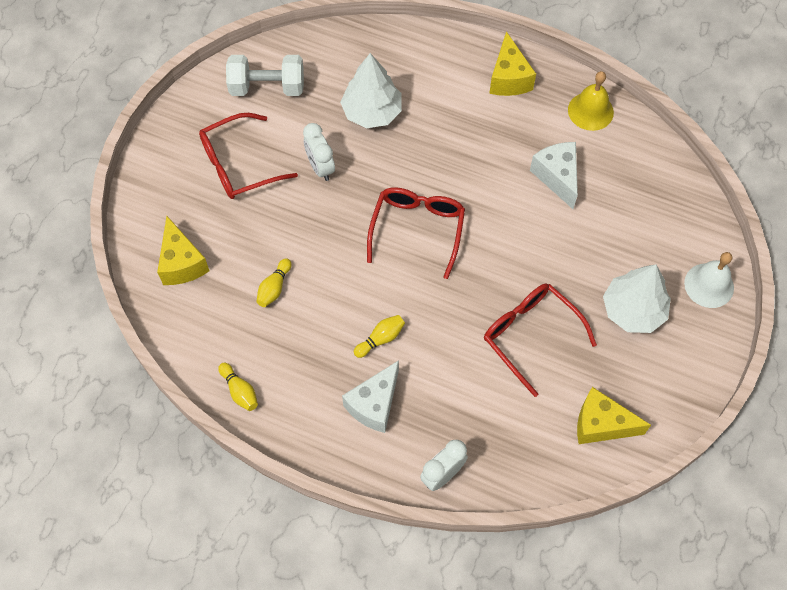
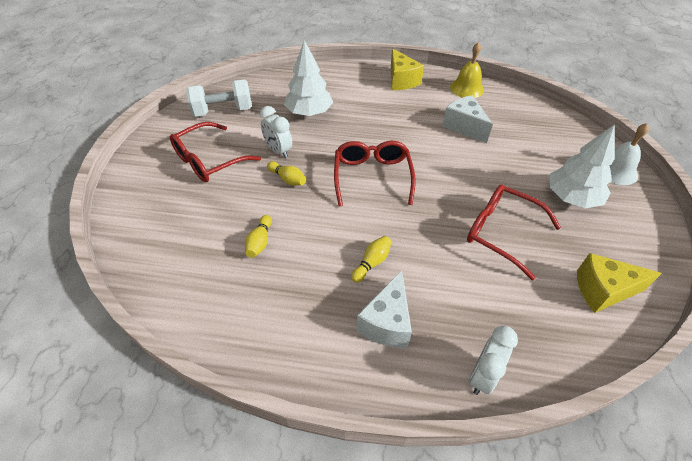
camera: 15 degrees left, 15 degrees down
(182, 263) = (167, 239): yellow cheese -> none
(240, 391) = (244, 341): yellow bowling pin -> yellow bowling pin (288, 179)

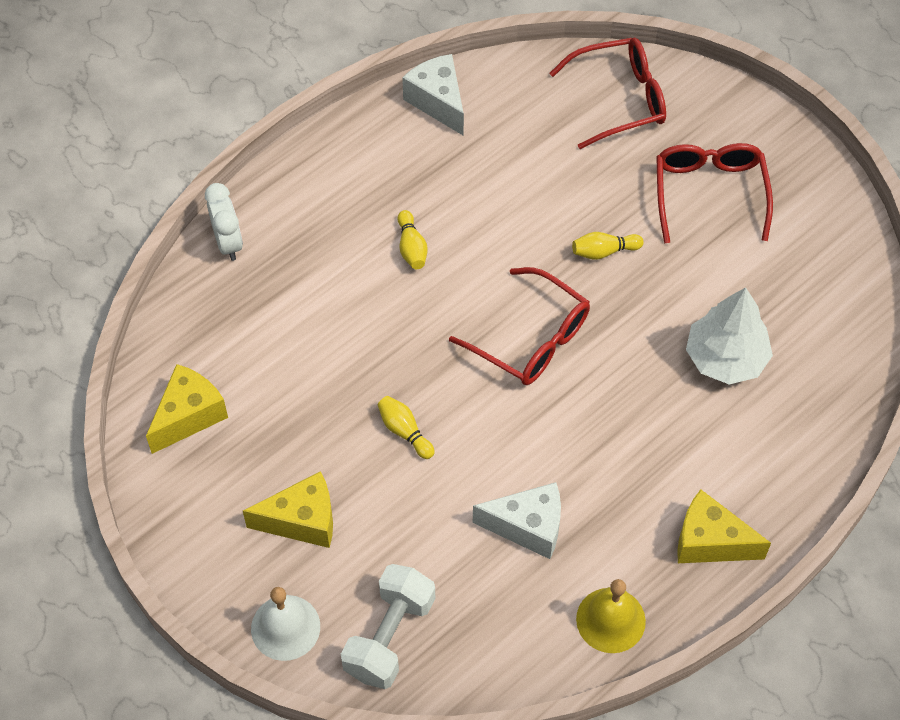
camera: 130 degrees right, 10 degrees up
(223, 111) = (814, 260): white dumbbell -> white dumbbell (389, 636)
(260, 242) = (528, 173): yellow bowling pin -> yellow bowling pin (404, 431)
(278, 151) = (667, 273): white clock -> none
(387, 322) = (339, 212): white cheese -> white cheese (438, 102)
(502, 233) = (331, 396): red glasses -> red glasses (618, 99)
(571, 198) = (302, 521): white tree -> yellow cheese

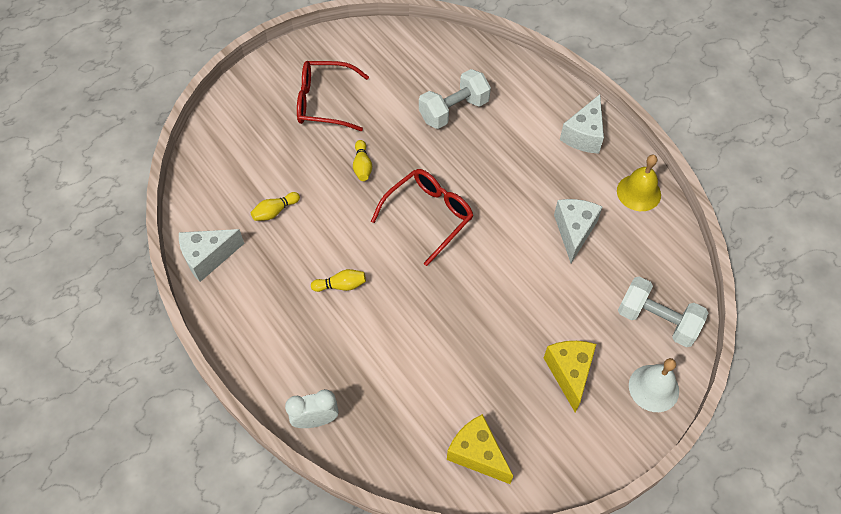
camera: 85 degrees left, 0 degrees up
(404, 431) = (498, 300): yellow bowling pin -> yellow bowling pin (275, 211)
(618, 99) = (233, 144): red glasses -> none
(710, 541) = (584, 135): yellow cheese -> white cheese
(725, 358) = (453, 110): white tree -> white dumbbell

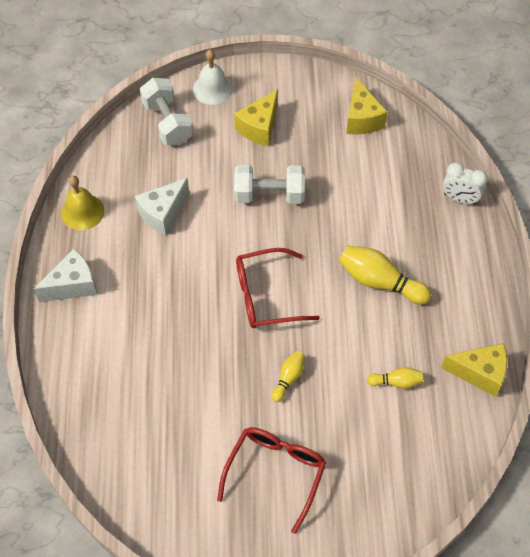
camera: 145 degrees left, 0 degrees up
(208, 257) = (480, 373): white cheese -> yellow cheese
(325, 102) = (275, 474): red glasses -> red glasses turned 105 degrees counterclockwise
(341, 285) = (380, 282): yellow bowling pin -> yellow bowling pin, size x1.84
(453, 110) = (161, 383): white dumbbell -> white dumbbell (269, 195)

